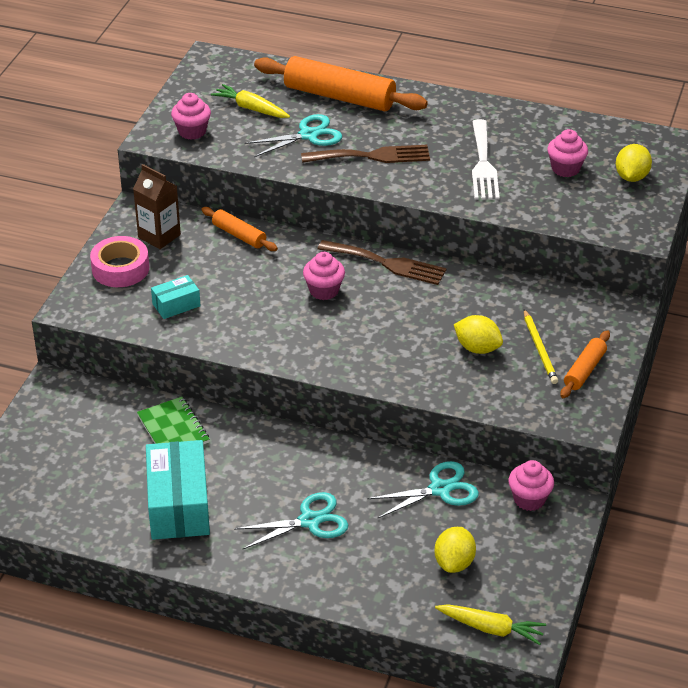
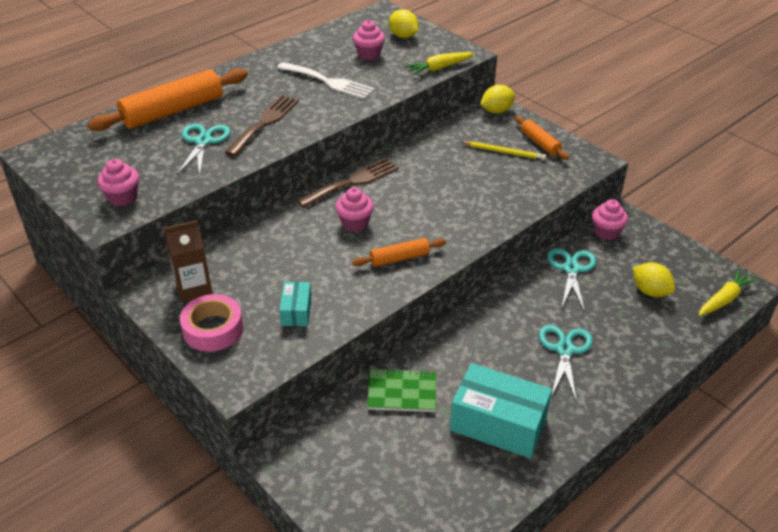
camera: 60 degrees left, 0 degrees up
(239, 235) = (242, 242): orange rolling pin -> orange rolling pin (399, 258)
(251, 108) = (132, 157): yellow carrot -> yellow carrot (439, 68)
(477, 348) = (482, 177): yellow lemon -> yellow lemon (496, 111)

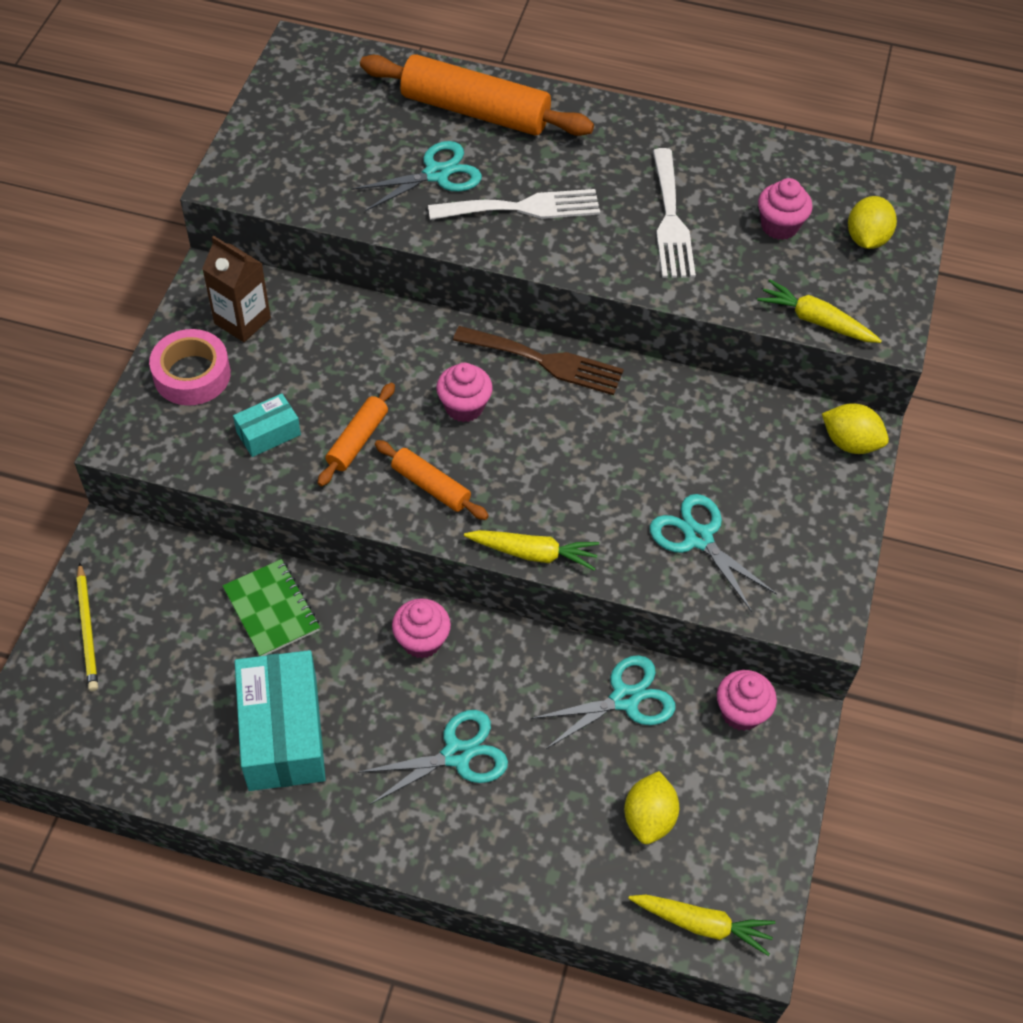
camera: 55 degrees right, 15 degrees up
(123, 198) = (280, 169): pink cupcake -> pink cupcake (422, 641)
(265, 122) = (522, 208): brown fork -> white fork
(479, 238) = (533, 553): none -> yellow carrot
(504, 152) = (752, 497): yellow pencil -> yellow pencil (88, 630)
(515, 179) = (698, 538): none -> turquoise scissors
(540, 143) = (812, 531): orange rolling pin -> orange rolling pin (357, 440)

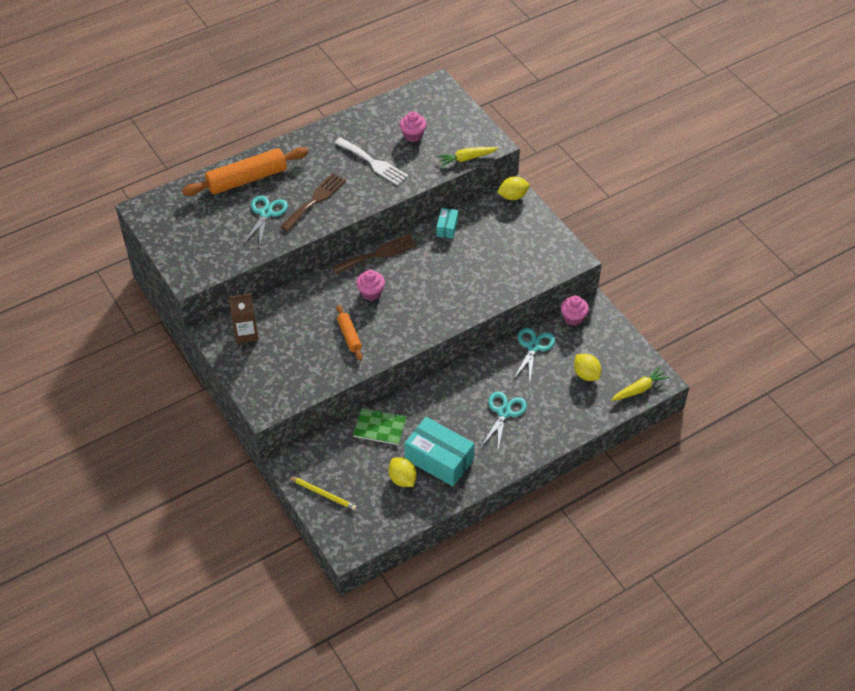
camera: 45 degrees left, 5 degrees down
(192, 375) = (255, 367): pink tape -> none
(268, 433) = (314, 361): turquoise box -> turquoise box (447, 228)
(422, 641) = (445, 390): pink cupcake -> none
(431, 486) = (396, 328): orange rolling pin -> none
(522, 208) = (315, 200): white fork -> brown fork
(533, 553) = (460, 319): yellow carrot -> none
(698, 538) = (505, 268): turquoise scissors -> none
(866, 239) = (447, 117): yellow lemon -> yellow lemon (402, 479)

